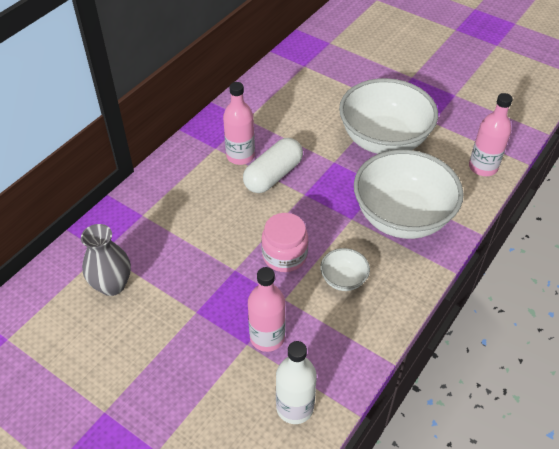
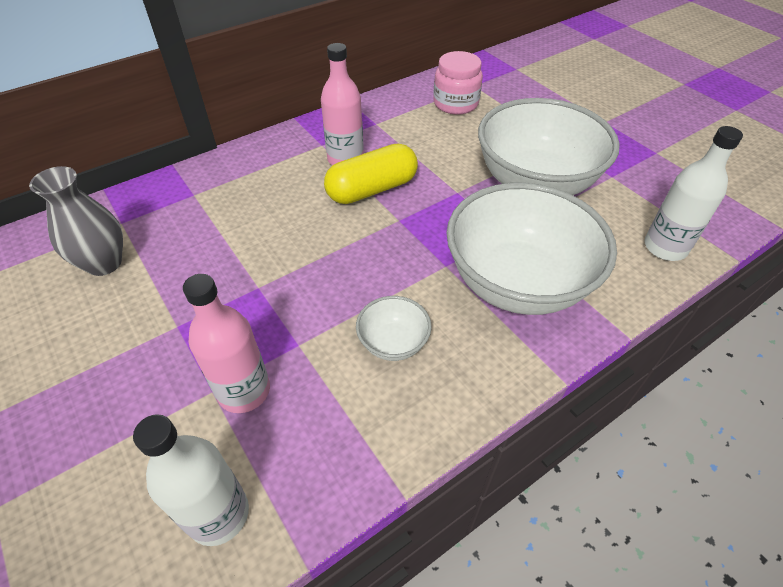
camera: 20 degrees right, 0 degrees up
(273, 175) = (372, 189): white capsule -> yellow capsule
(284, 255) = (331, 287): pink jar -> pink jar (455, 103)
(483, 167) = (665, 247): pink bottle -> white bottle

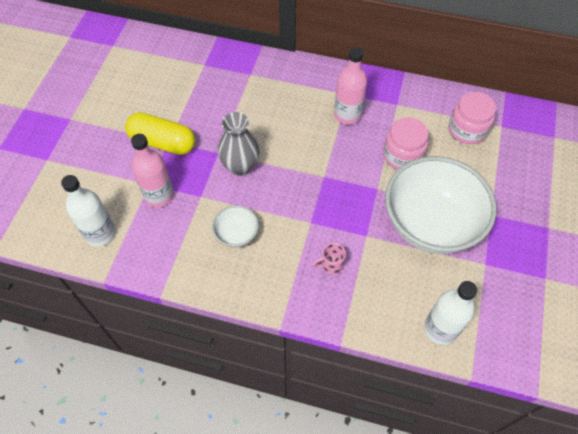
camera: 50 degrees right, 10 degrees up
(104, 263) = (176, 82): grey vase -> grey vase (240, 166)
(372, 189) = (335, 146): yellow capsule -> yellow capsule (163, 142)
(438, 154) = (402, 155): none -> pink jar
(517, 282) = (331, 265): white bowl -> pink mug

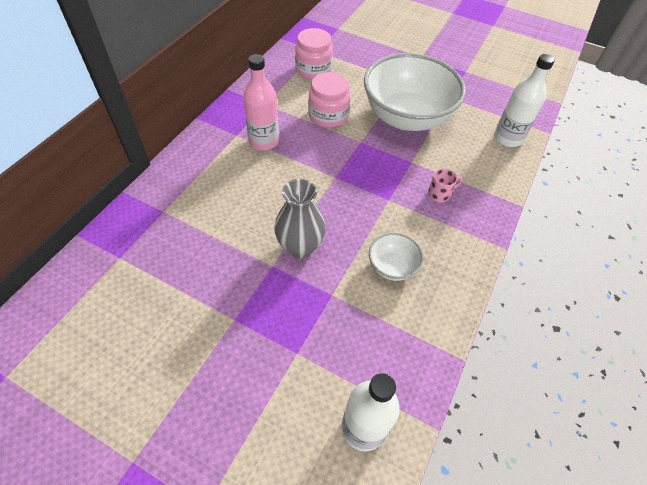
camera: 80 degrees left, 5 degrees down
(159, 195) = (319, 342): pink bottle -> none
(163, 142) = (233, 326): yellow capsule -> none
(331, 265) = (440, 194): pink mug -> pink mug turned 105 degrees counterclockwise

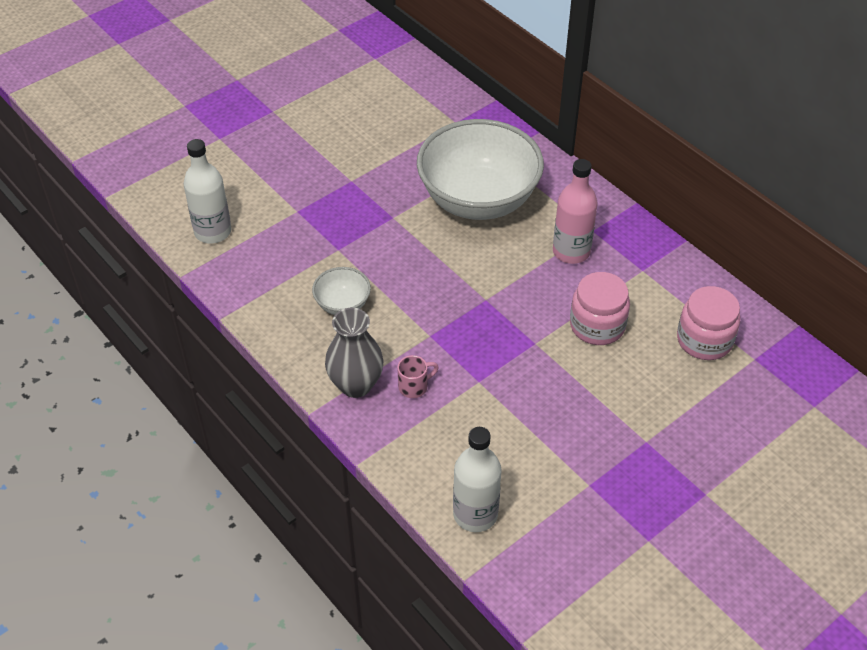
camera: 115 degrees right, 5 degrees down
(300, 246) = (404, 242): grey vase -> grey vase (356, 385)
(406, 117) = (563, 410): white bowl -> white bowl (478, 200)
(440, 194) = (414, 387): pink mug -> pink mug turned 120 degrees counterclockwise

